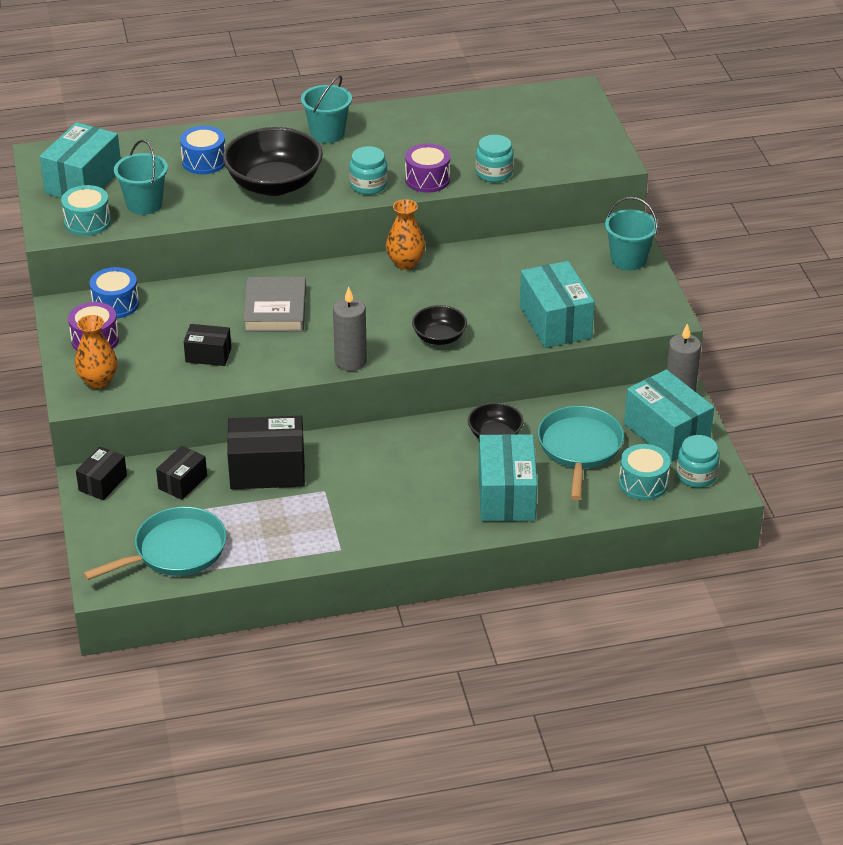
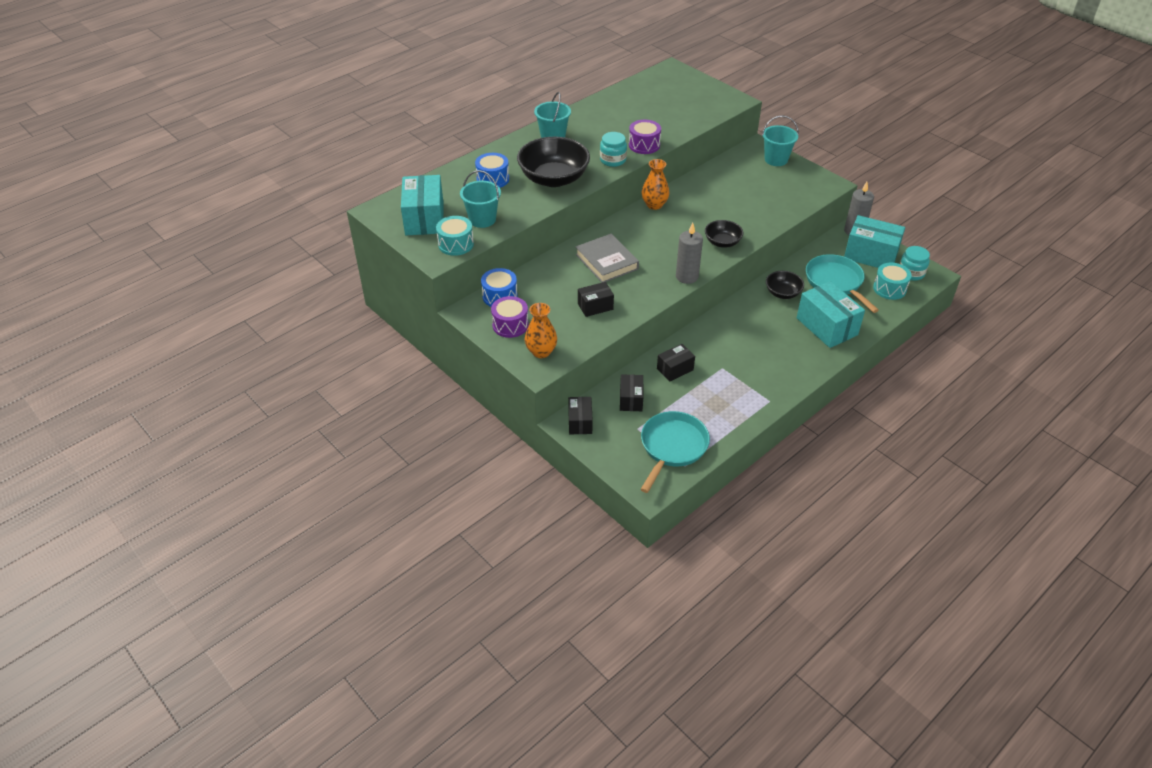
camera: 30 degrees left, 5 degrees up
(267, 470) = (675, 369): black box -> black box, size x0.56
(494, 173) = (678, 129): turquoise jar -> none
(555, 322) = (776, 209): turquoise box -> none

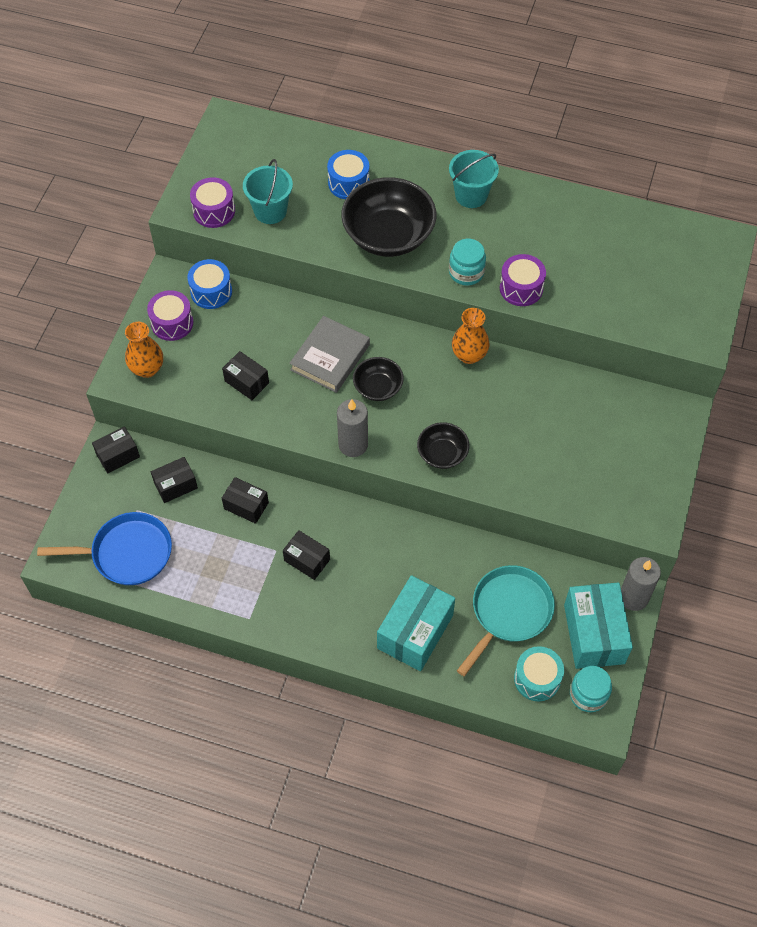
camera: 60 degrees right, 15 degrees up
(424, 219) = (239, 164): turquoise box -> none
(456, 244) = (214, 211): turquoise drum -> purple drum
(672, 447) = (127, 553): turquoise pan -> blue pan
(740, 355) = (307, 560): none -> black box
(776, 159) = (665, 443): turquoise bucket -> none
(782, 293) = (448, 561): black bowl -> black bowl (378, 387)

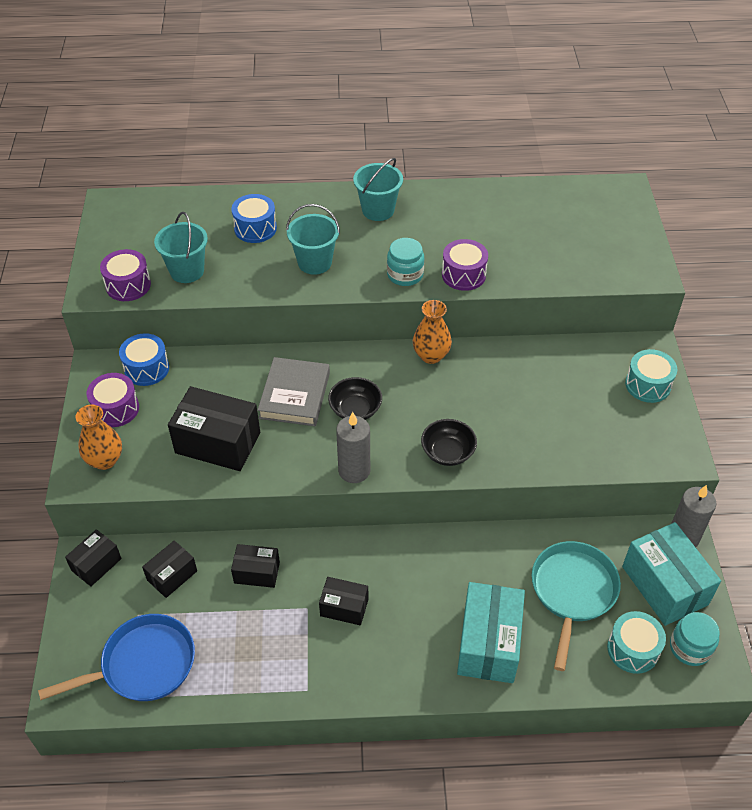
camera: 20 degrees left, 10 degrees down
(246, 382) = (218, 443): black box -> black box, size x1.78
(388, 235) = (314, 262): black bowl -> turquoise bucket
(659, 446) = (648, 385): none -> turquoise drum

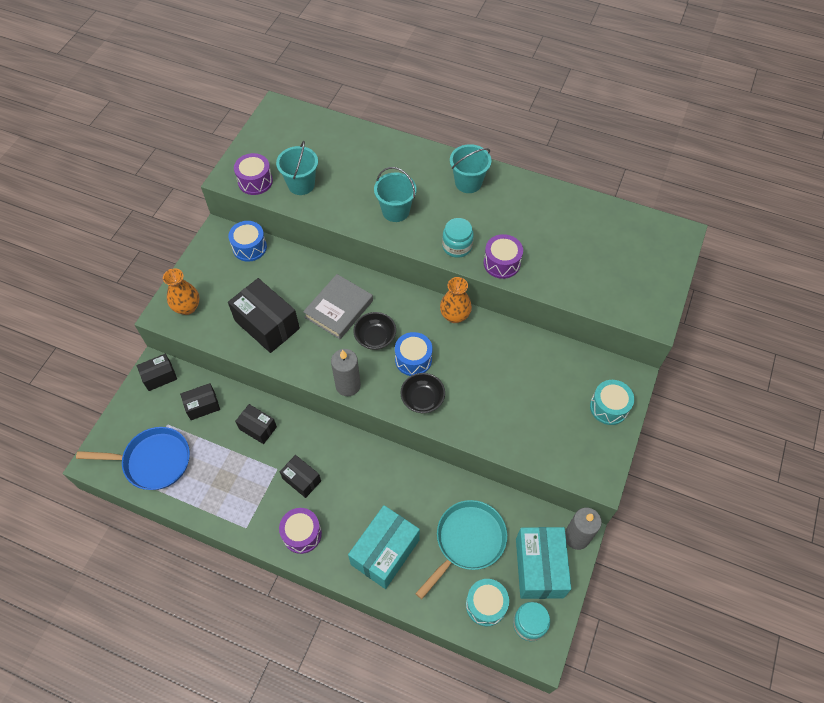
camera: 25 degrees right, 10 degrees up
(116, 409) = (214, 271): purple drum -> purple drum (302, 534)
(255, 228) = (368, 166): blue drum -> blue drum (413, 359)

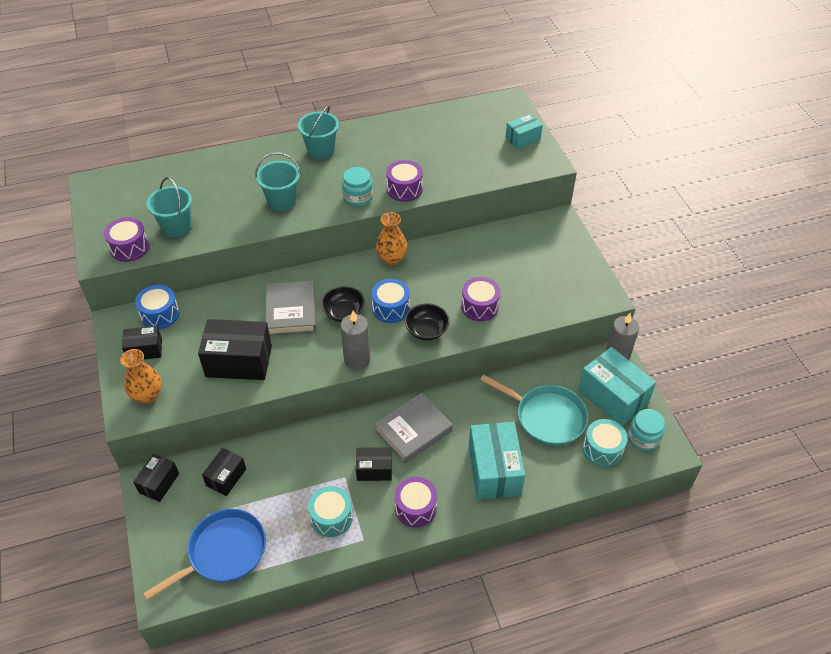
camera: 40 degrees left, 10 degrees down
(258, 428) = (295, 459): black box -> black box (145, 350)
(357, 471) = (413, 430): none -> grey book
(467, 541) = (546, 417): turquoise pan -> turquoise pan turned 120 degrees clockwise
(484, 409) = (479, 306): none -> purple drum
(609, 407) = (564, 248): turquoise drum -> turquoise drum (331, 517)
(654, 280) = (522, 139): none -> turquoise box

